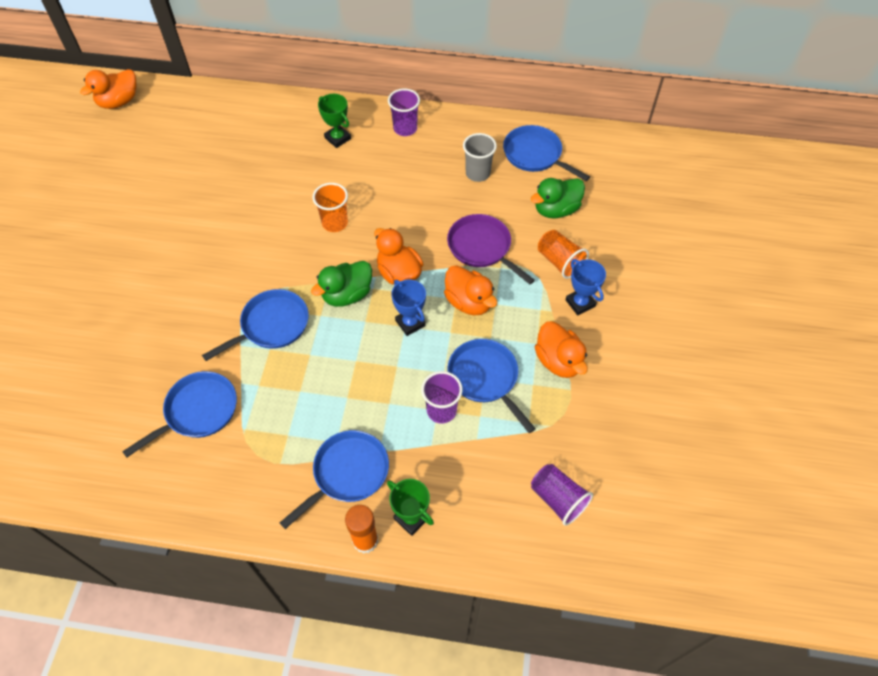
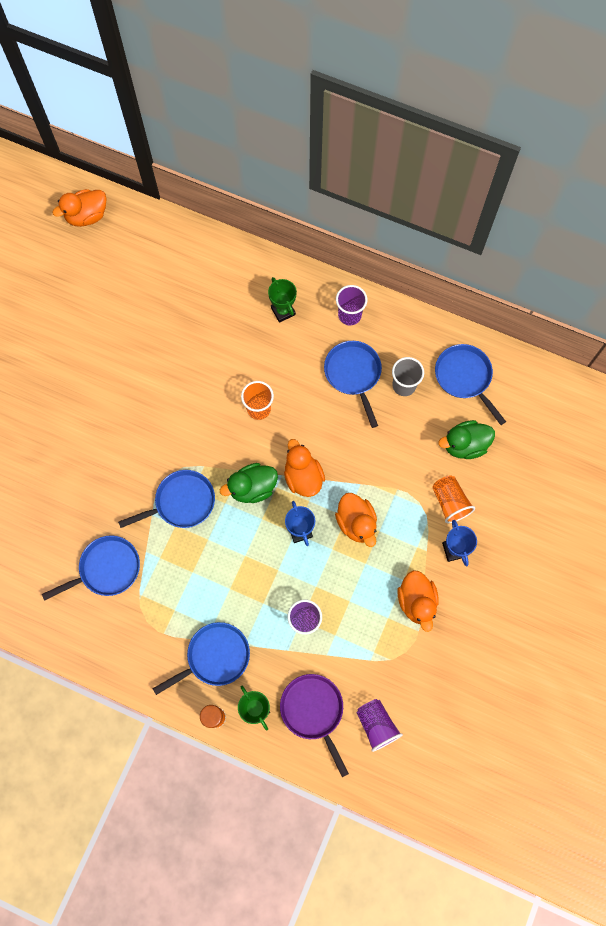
camera: 15 degrees right, 15 degrees up
(482, 248) = (384, 469): purple pan -> purple pan (313, 711)
(485, 378) = (349, 601): blue pan -> blue pan (353, 374)

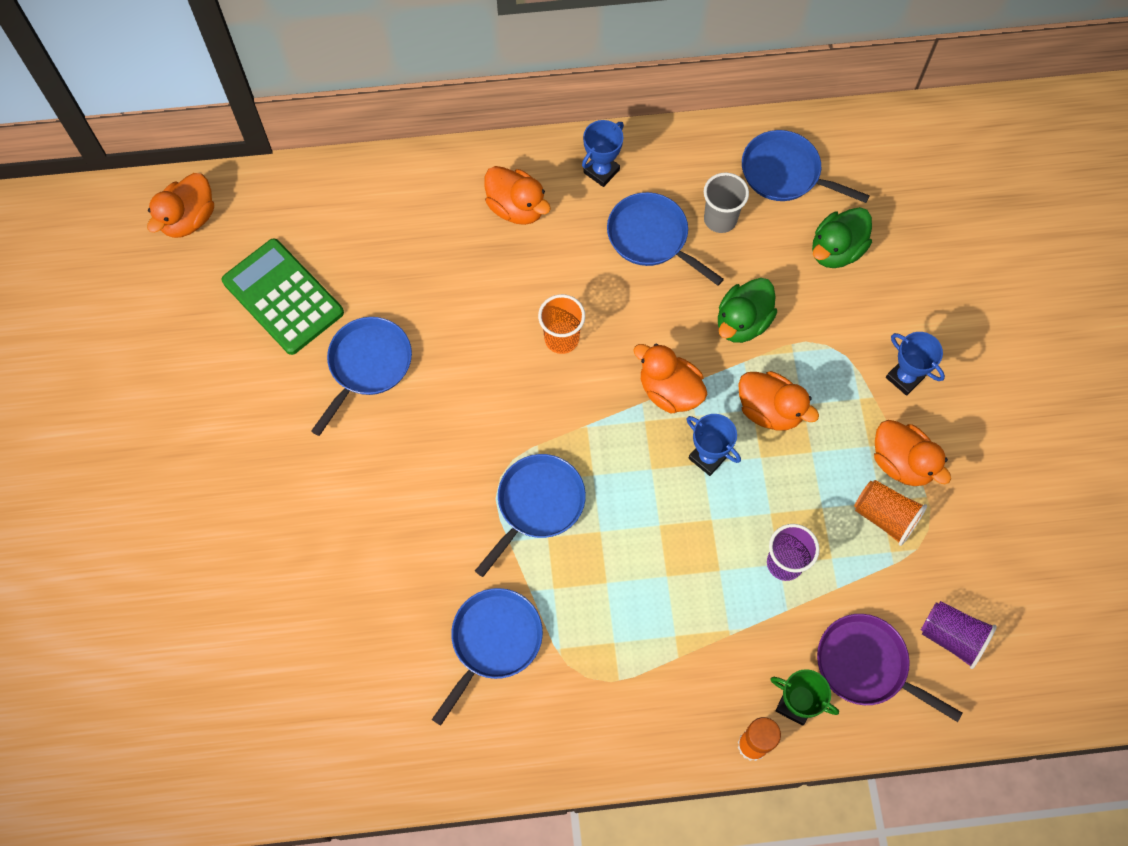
camera: 30 degrees left, 5 degrees down
(112, 294) = (283, 297): none -> green calculator
(215, 657) = (702, 671): blue pan -> blue pan (367, 365)
(252, 488) = (615, 438): green duck -> green duck (742, 322)
(283, 311) = (516, 208): green trophy -> orange duck
(349, 315) = (601, 171): purple cup -> blue trophy
(450, 502) = (863, 325): orange cup -> orange cup (885, 517)

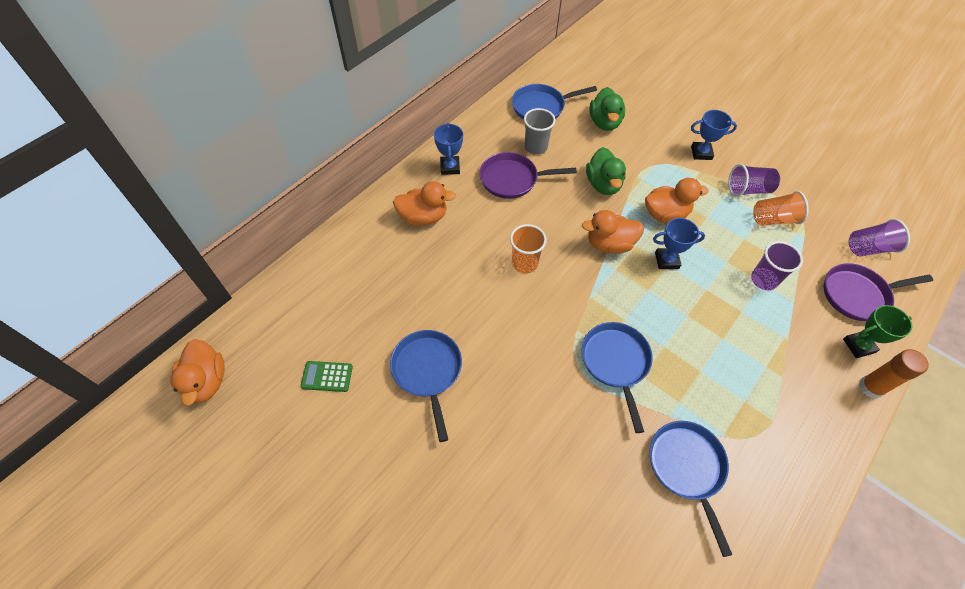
camera: 45 degrees left, 10 degrees down
(283, 297) = (327, 376): green calculator -> green calculator, size x0.48
(651, 237) = (512, 179): blue pan -> purple pan
(901, 463) = (748, 190): orange duck -> purple cup

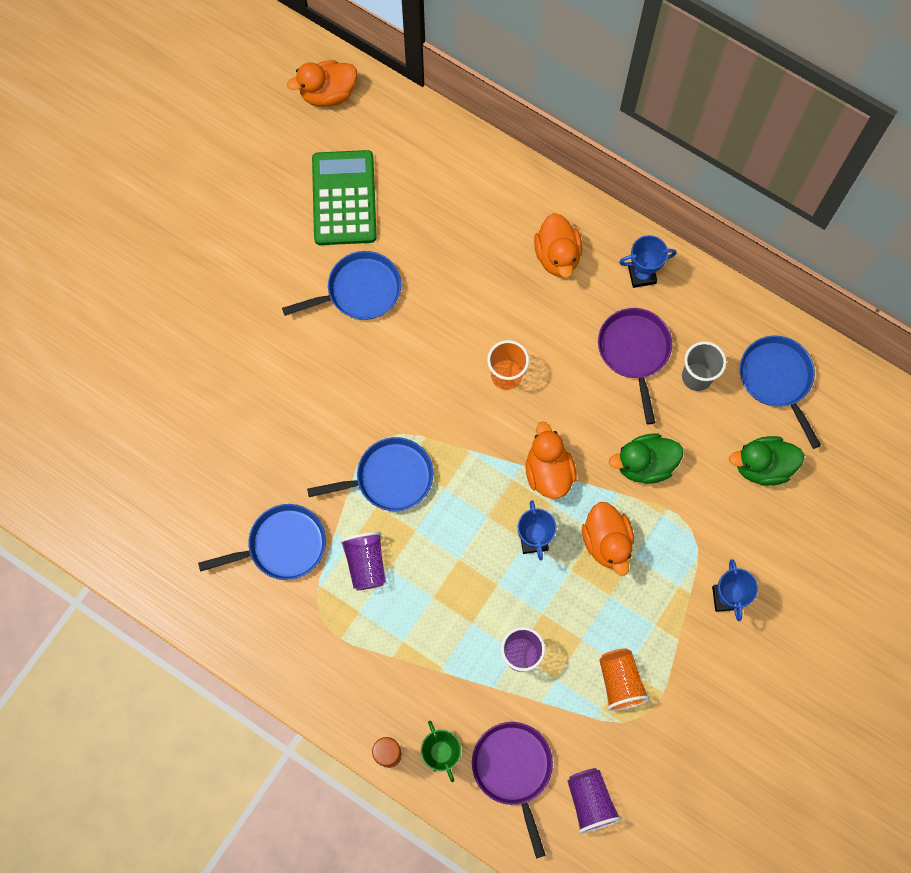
camera: 85 degrees right, 15 degrees up
(327, 376) = (344, 198): green calculator -> green calculator, size x2.10
(748, 190) = (667, 655): purple cup -> purple cup (366, 563)

